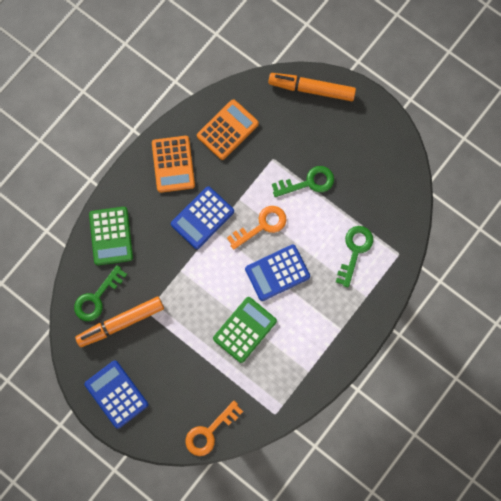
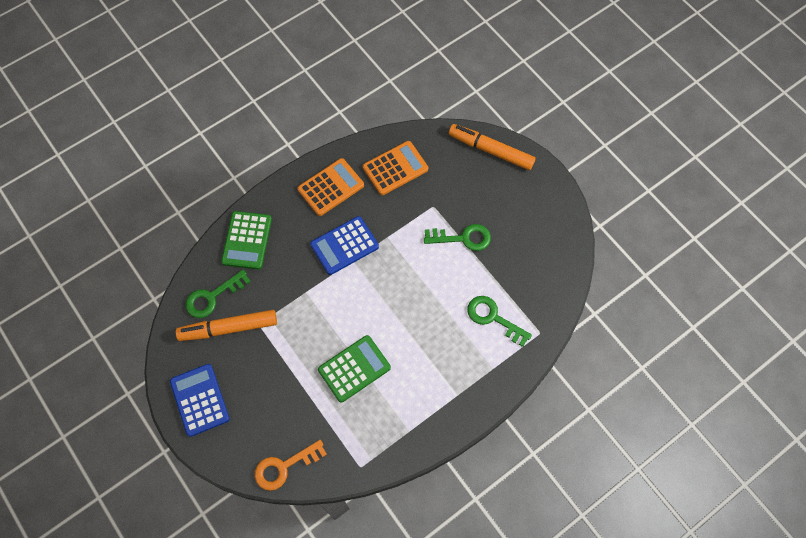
camera: 15 degrees right, 10 degrees down
(173, 164) = (331, 187): orange calculator -> orange calculator turned 135 degrees counterclockwise
(262, 225) = (403, 268): orange key -> none
(277, 272) = (405, 319): blue calculator -> none
(355, 251) = (493, 318): green key -> green key turned 90 degrees counterclockwise

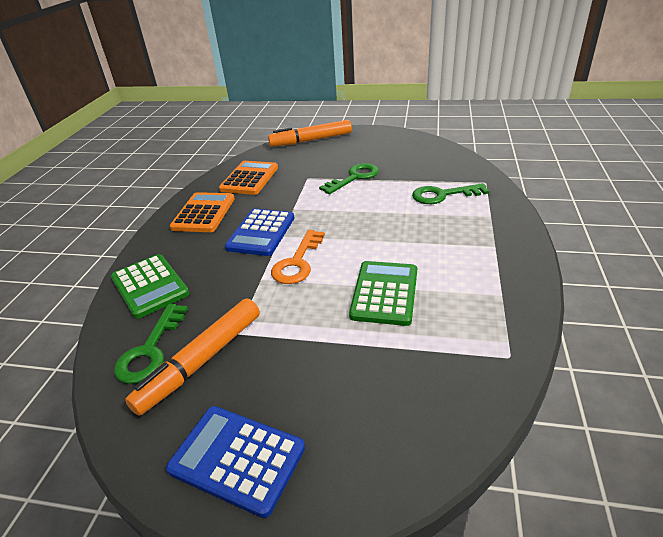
camera: 40 degrees left, 30 degrees down
(284, 467) = (437, 431): orange key -> orange key (297, 262)

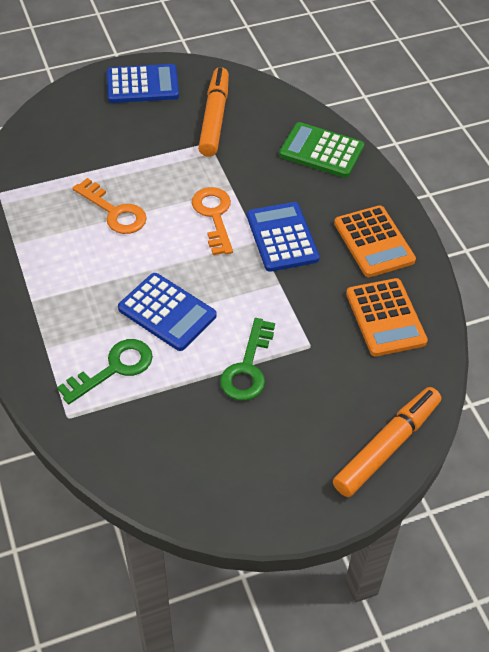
camera: 145 degrees right, 15 degrees up
(150, 350) = (258, 112): green key -> none
(385, 293) = (114, 212): green calculator -> orange key
(386, 213) = (167, 312): none -> blue calculator

